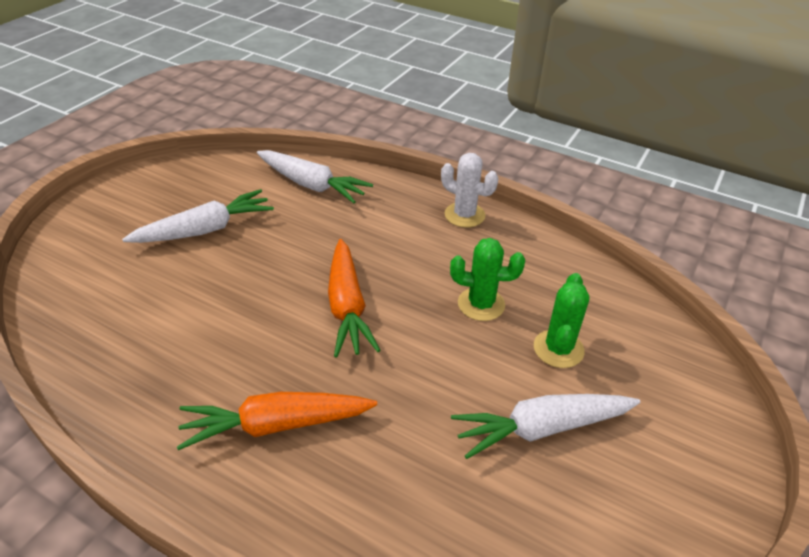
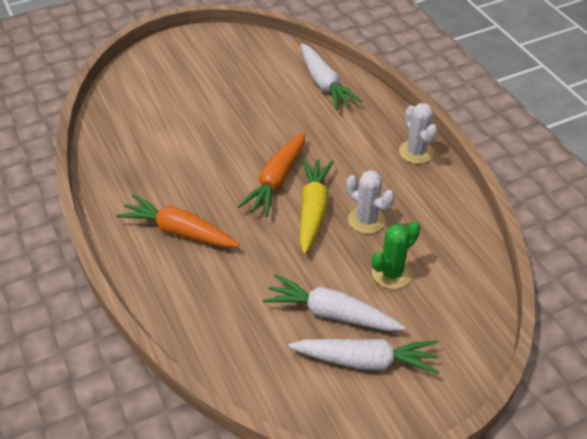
camera: 35 degrees right, 5 degrees up
(205, 230) = (229, 90): white carrot -> white carrot (365, 361)
(416, 320) = (313, 210): none -> yellow carrot
(481, 304) = (366, 220): green cactus -> white cactus

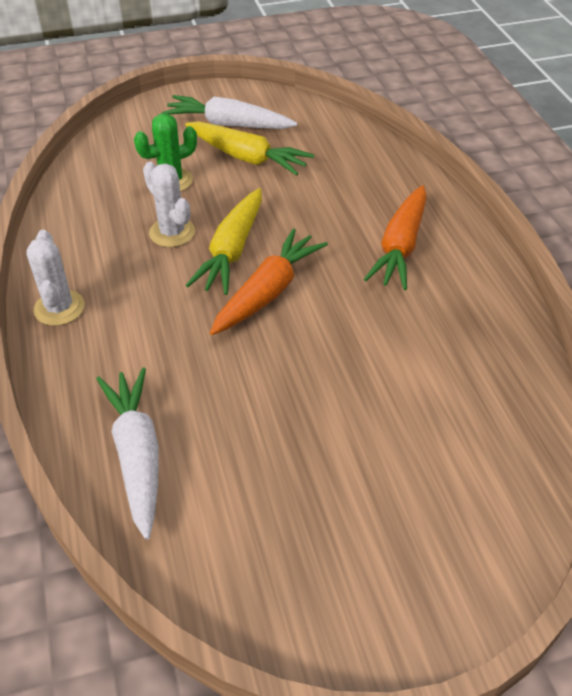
camera: 170 degrees left, 0 degrees up
(179, 231) = (400, 247): orange carrot -> orange carrot turned 75 degrees clockwise
(331, 313) = (247, 157): white carrot -> yellow carrot

